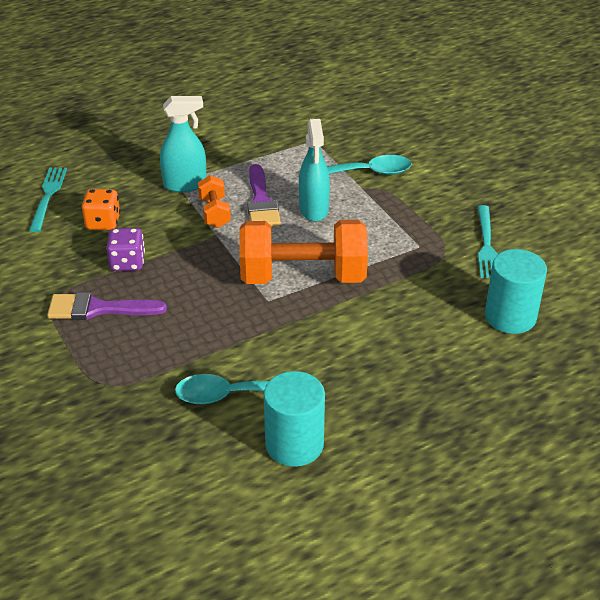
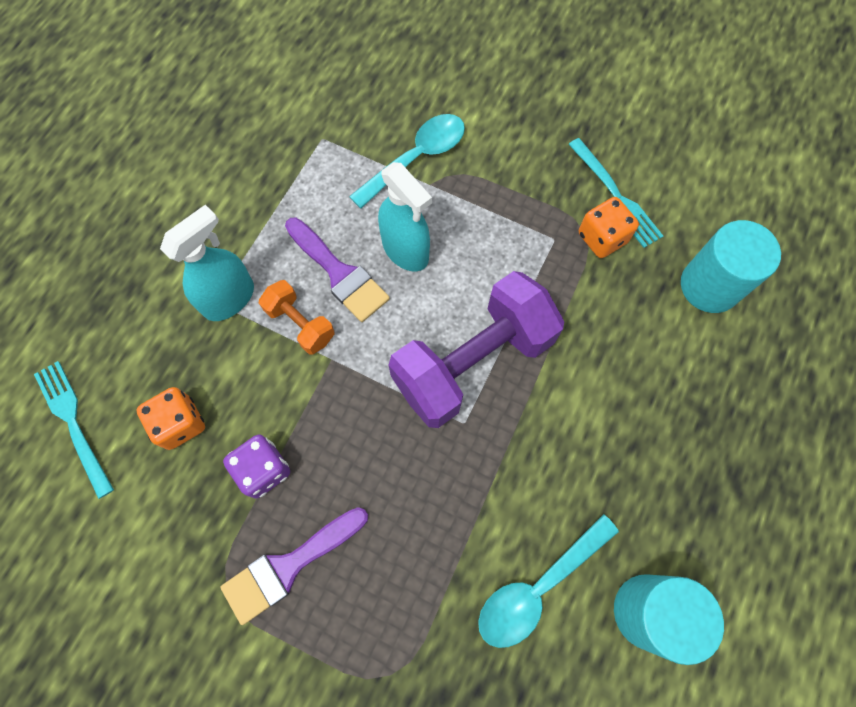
camera: 35 degrees left, 30 degrees up
(303, 277) = (473, 362): orange dumbbell -> purple dumbbell
(454, 260) = (602, 238): none -> orange dice

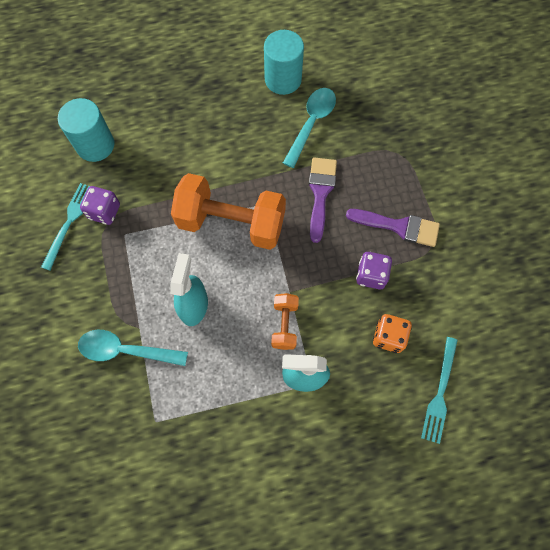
camera: 130 degrees left, 0 degrees up
(339, 274) = (238, 330): purple brush -> purple brush (320, 193)
(473, 362) = (231, 223): purple dumbbell -> orange dumbbell
(538, 587) = (311, 124): turquoise spoon -> turquoise spoon turned 75 degrees counterclockwise
(602, 238) = (104, 211): orange dice -> purple dice

